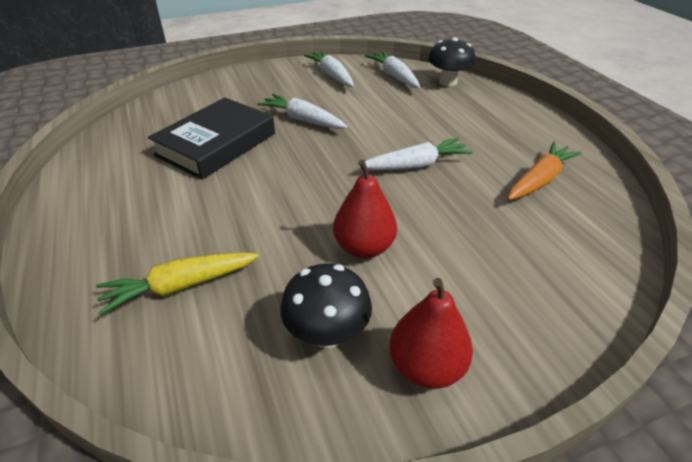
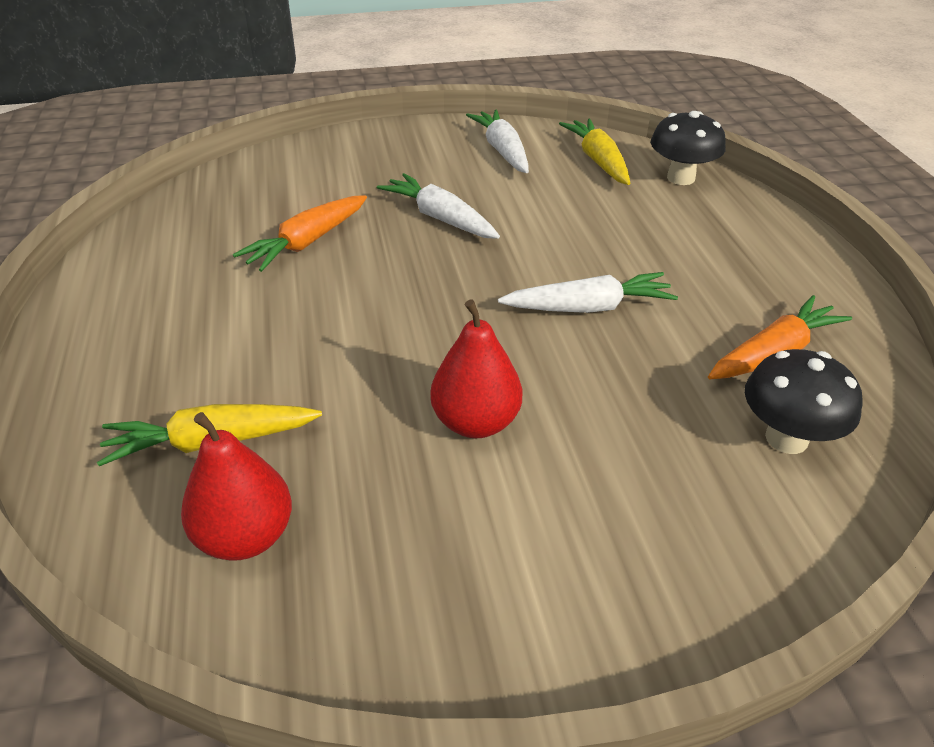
camera: 10 degrees right, 0 degrees up
(216, 144) = (307, 242): black book -> orange carrot
(327, 334) = (390, 536): black mushroom -> black mushroom (786, 438)
(394, 76) = (598, 161): white carrot -> yellow carrot
(426, 367) = (513, 603): red pear -> red pear (245, 536)

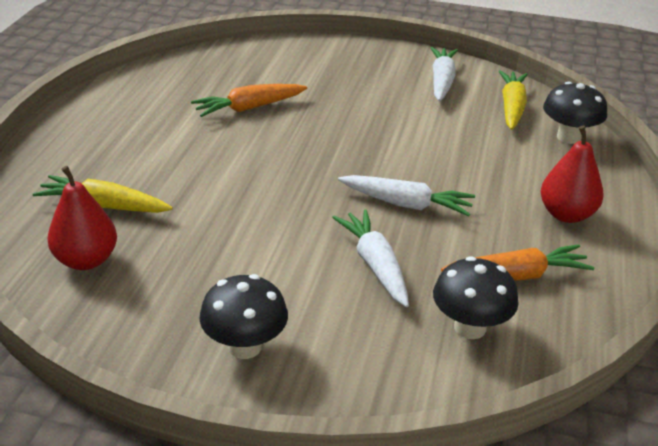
camera: 25 degrees right, 5 degrees down
(440, 218) = (353, 116): white carrot -> white carrot (375, 265)
(475, 422) = (266, 247): red pear -> red pear (566, 214)
(563, 579) = (245, 347): none -> black mushroom

